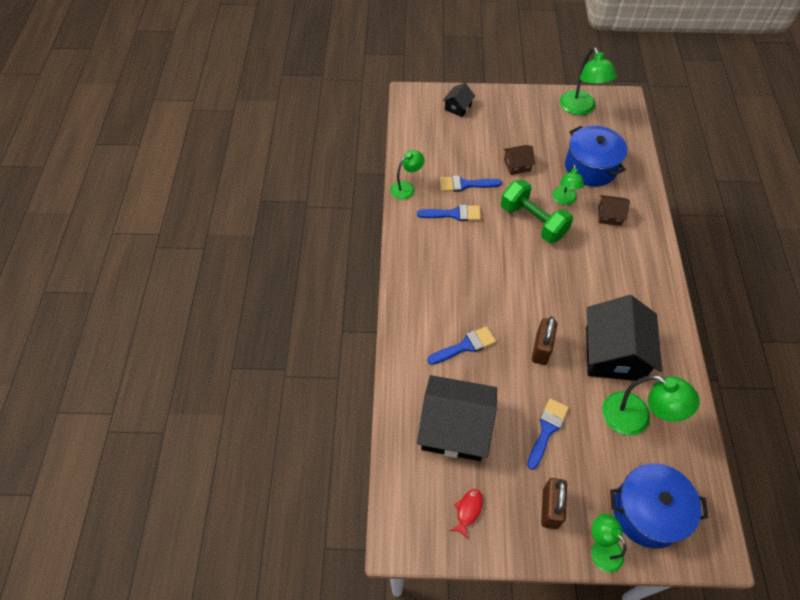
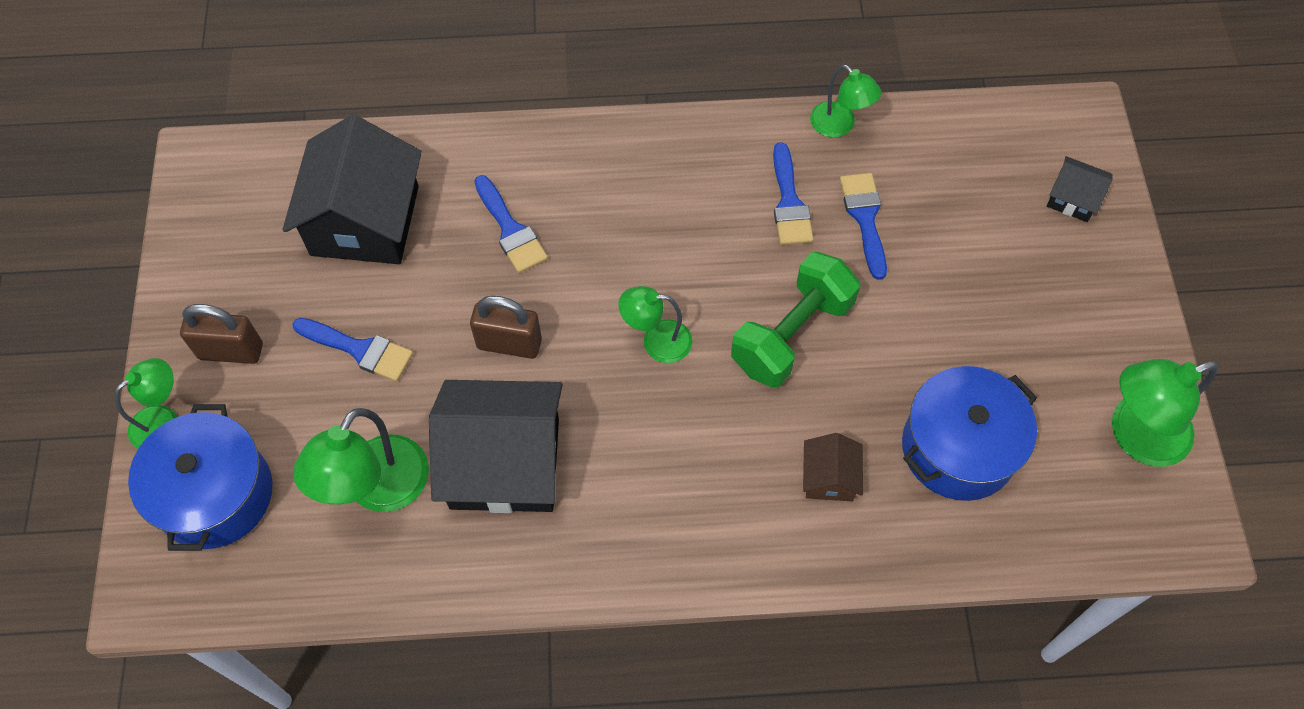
camera: 85 degrees right, 5 degrees up
(468, 510) = (235, 242): red fish -> none
(517, 165) = (934, 307): brown house -> none
(564, 200) = (856, 392): green lamp -> green lamp (656, 341)

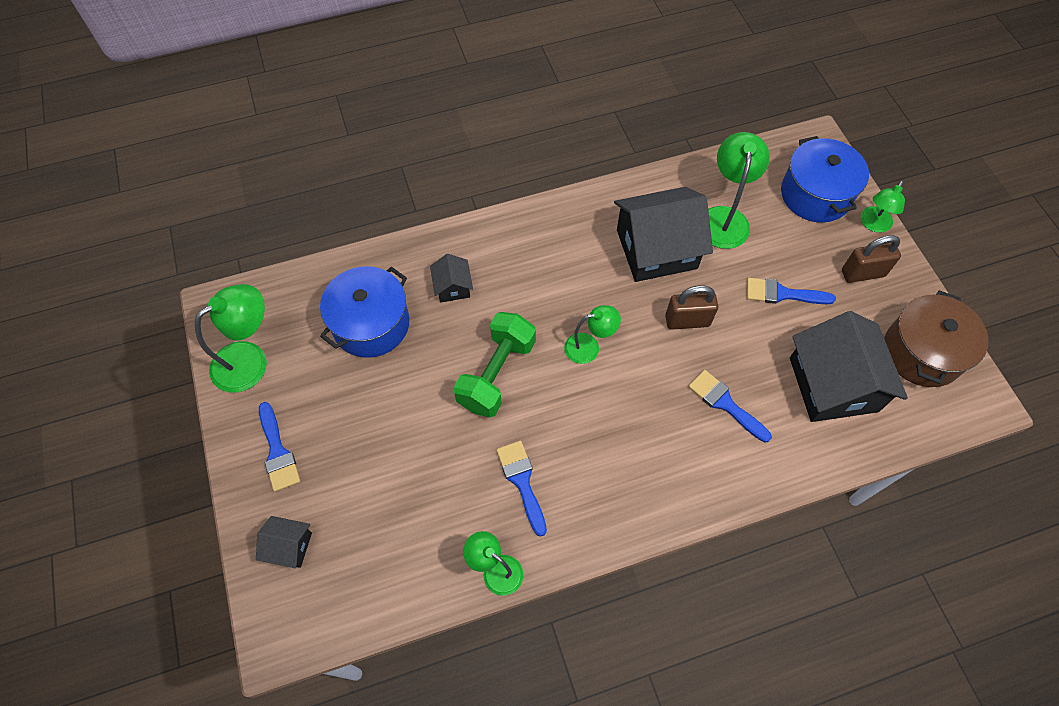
camera: 165 degrees right, 0 degrees up
(229, 231) = (922, 352): none -> brown pot
(829, 477) = (453, 287): brown house -> black house
(865, 218) = (459, 483): blue brush -> blue brush (278, 452)

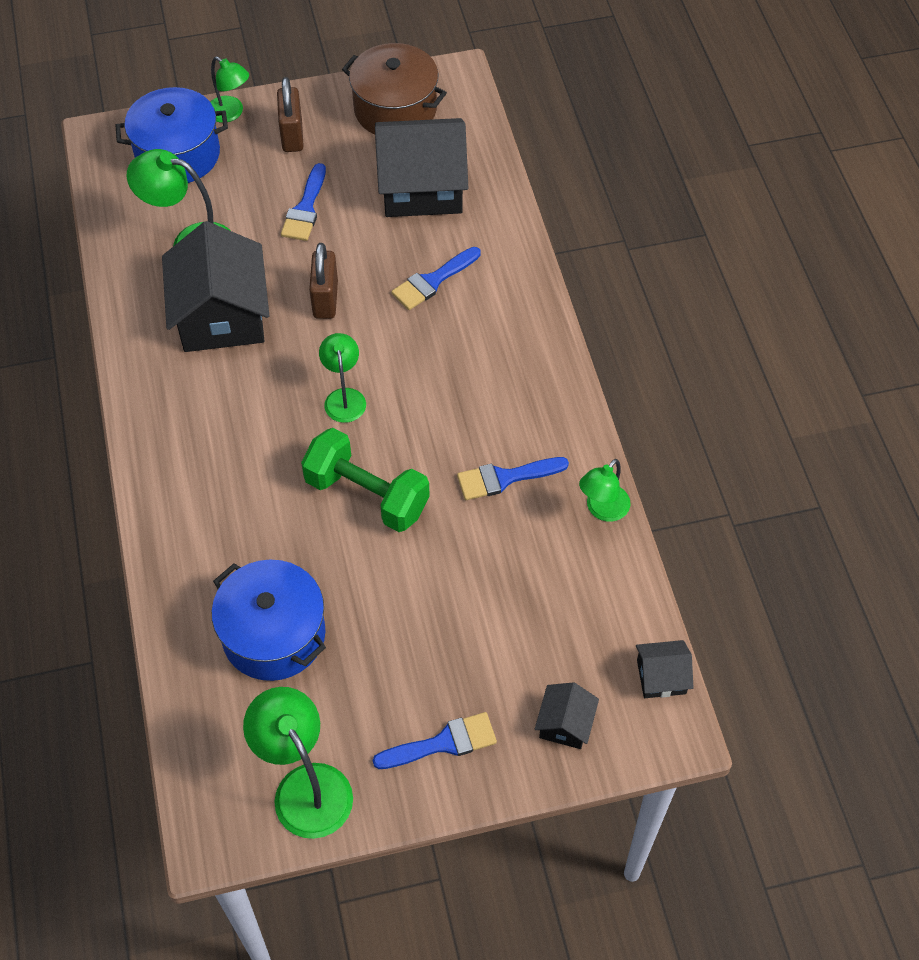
camera: 85 degrees left, 5 degrees down
(453, 287) = (234, 537): black house -> black house (661, 677)

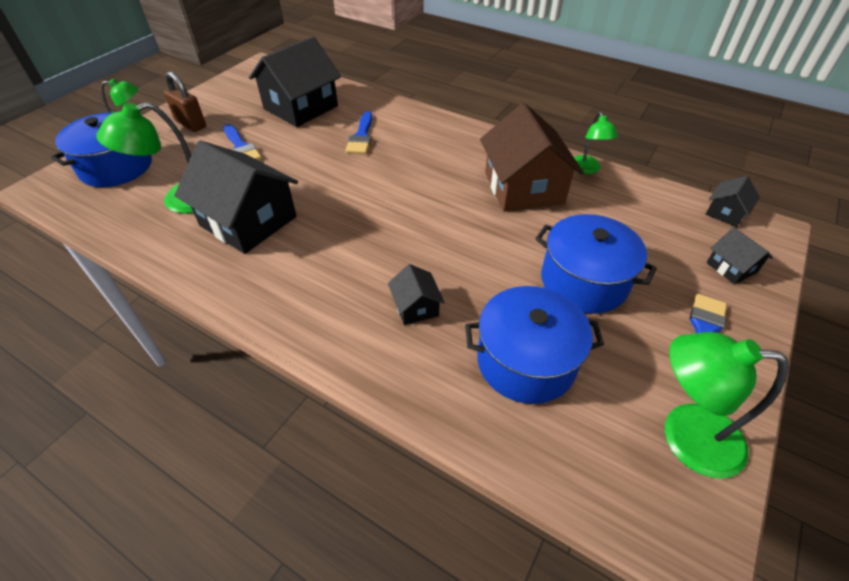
camera: 45 degrees left, 10 degrees down
(253, 517) = (416, 307): none -> black house
(325, 299) = (309, 176): brown padlock -> none
(344, 397) = (385, 210): green lamp -> none
(367, 495) = (466, 244): green dumbbell -> none
(395, 109) = (243, 88): brown pot -> none
(414, 616) = (584, 281): none -> blue pot
(504, 478) = (523, 187): blue brush -> brown house

